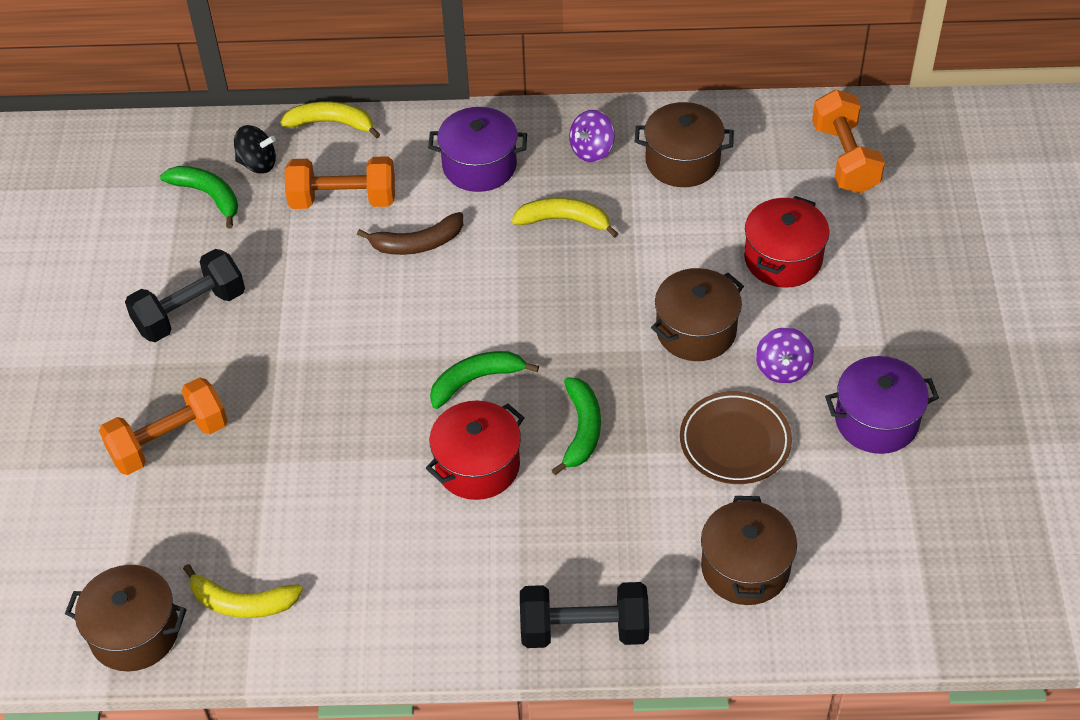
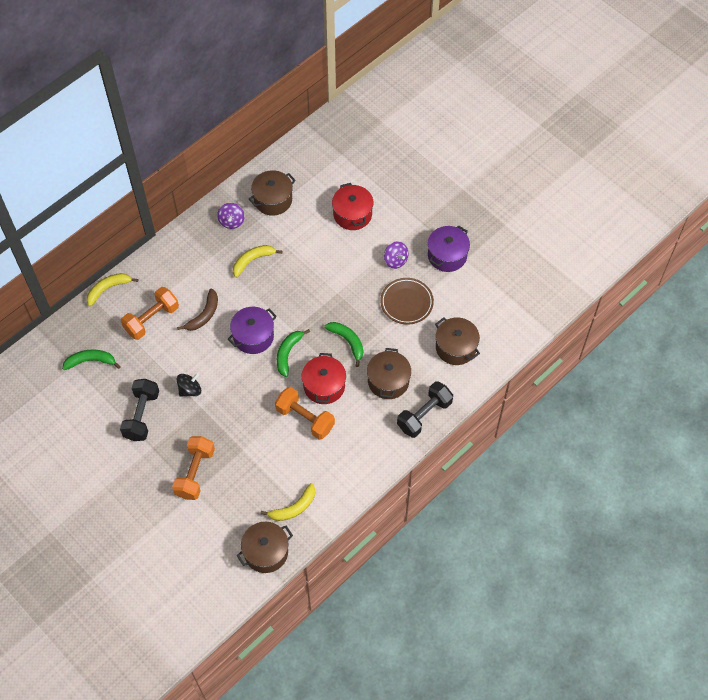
camera: 45 degrees left, 10 degrees up
(257, 163) = (96, 331): black spinning top -> black spinning top (190, 390)
(479, 166) = (192, 262): purple pot -> purple pot (253, 336)
(696, 331) = (349, 269): brown pot -> brown pot (388, 381)
(844, 158) = (334, 153): orange dumbbell -> orange dumbbell (305, 418)

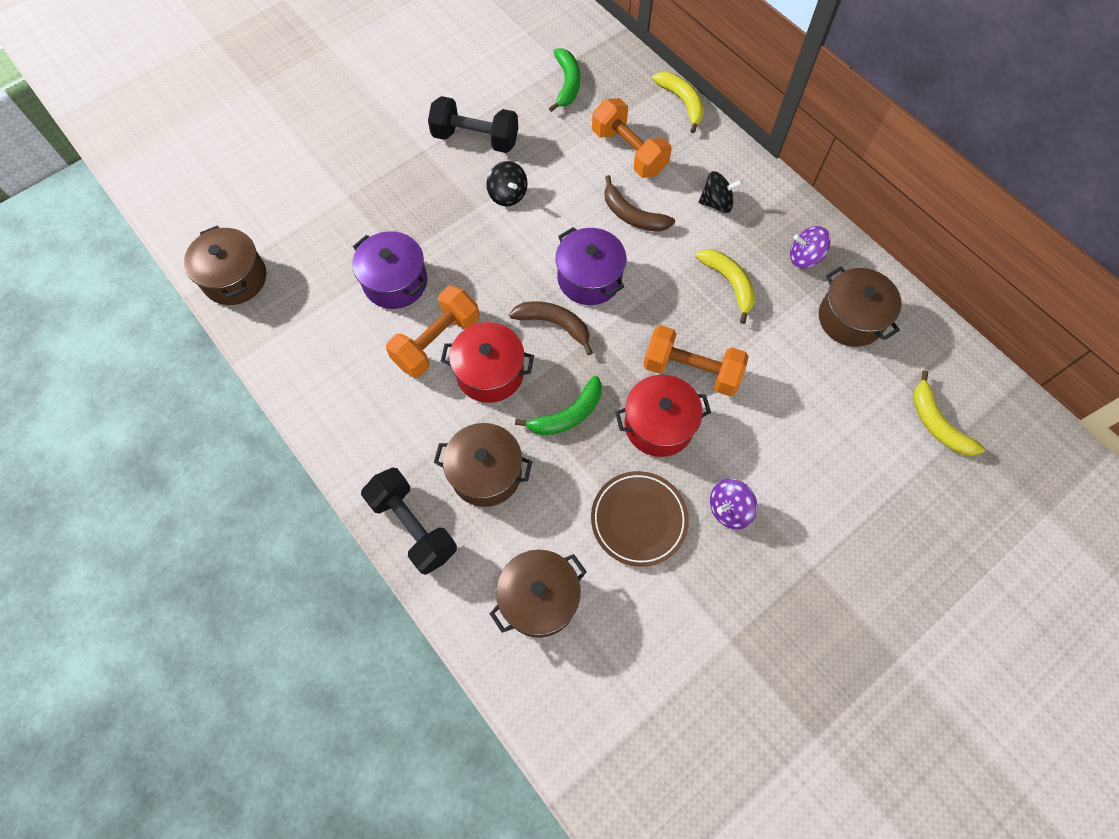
camera: 95 degrees right, 5 degrees up
(192, 268) = (716, 203): none -> black spinning top
(195, 473) = (376, 197): orange dumbbell -> orange dumbbell (691, 370)
(288, 353) = (554, 324): green banana -> brown banana
(294, 508) = (293, 317): yellow banana -> yellow banana (936, 423)
(352, 214) = (826, 443): red pot -> red pot (658, 425)
(447, 255) = (739, 606): purple pot -> purple pot (395, 282)

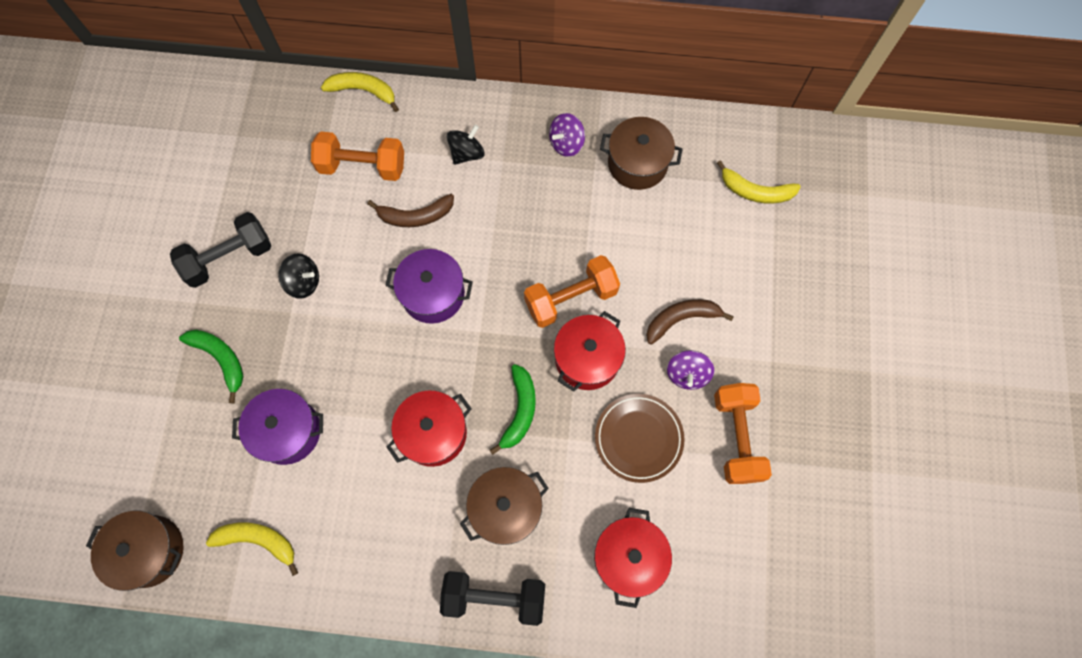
camera: 45 degrees left, 5 degrees up
(437, 342) = (369, 447): orange dumbbell -> orange dumbbell (736, 437)
(539, 598) = (628, 557): brown pot -> red pot
(554, 324) = (443, 352): brown banana -> brown banana (681, 319)
(567, 84) = (257, 149): green banana -> green banana (221, 359)
(729, 283) = (534, 209): yellow banana -> yellow banana (258, 540)

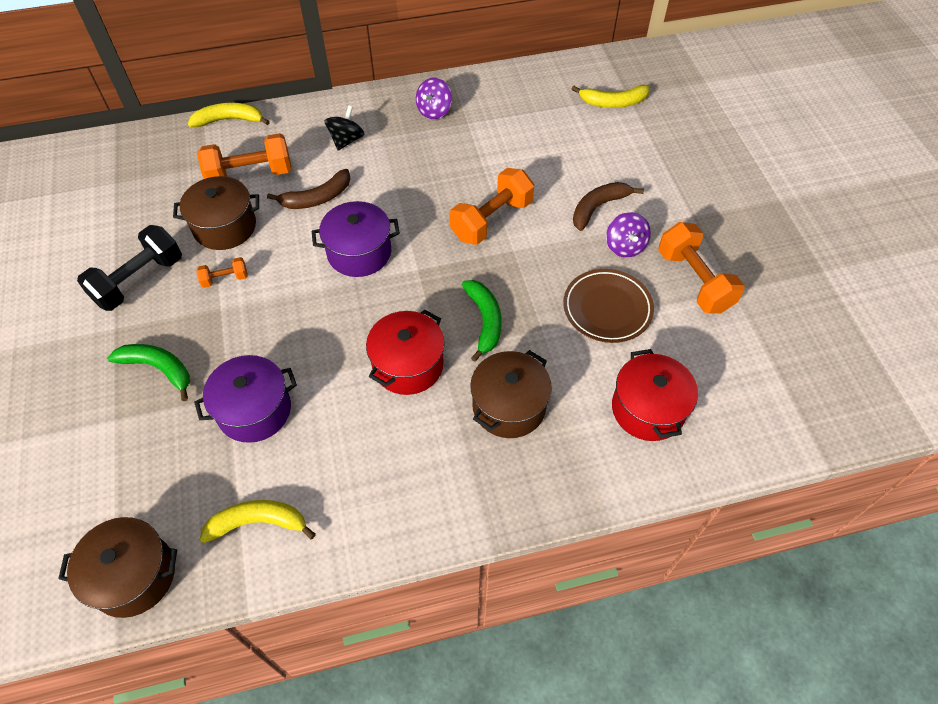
camera: 20 degrees left, 15 degrees down
(304, 282) = (225, 279): black spinning top -> orange dumbbell
(494, 597) = (533, 489): black dumbbell -> none
(587, 359) = (529, 261): red pot -> none
(637, 163) = (503, 109): brown pot -> brown pot (225, 227)

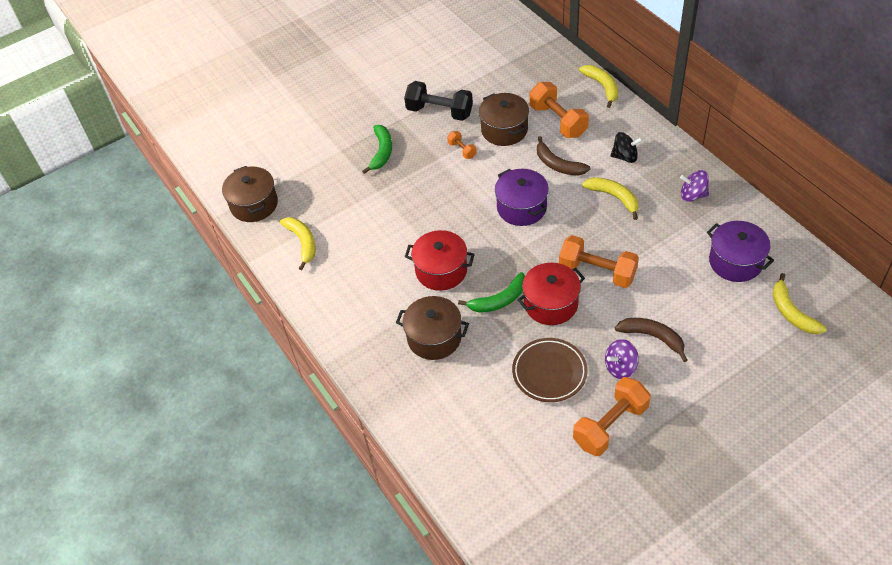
camera: 75 degrees right, 5 degrees down
(254, 410) = (373, 208): purple pot -> purple pot (735, 262)
(397, 169) = (614, 197): none -> yellow banana
(648, 409) = (469, 423): red pot -> red pot (551, 304)

